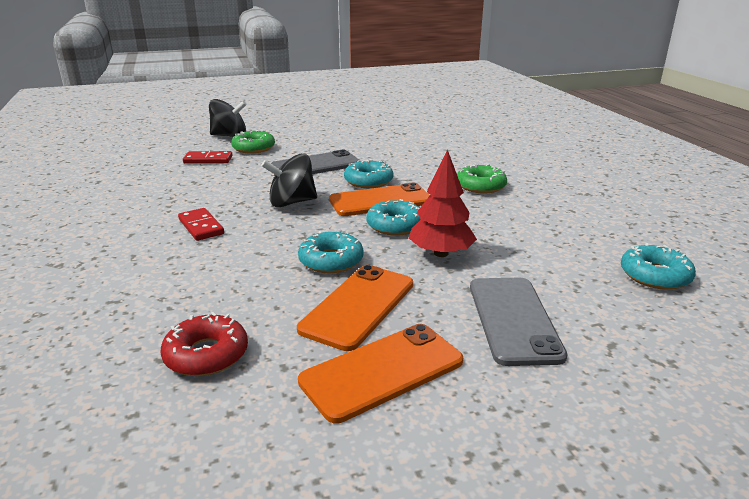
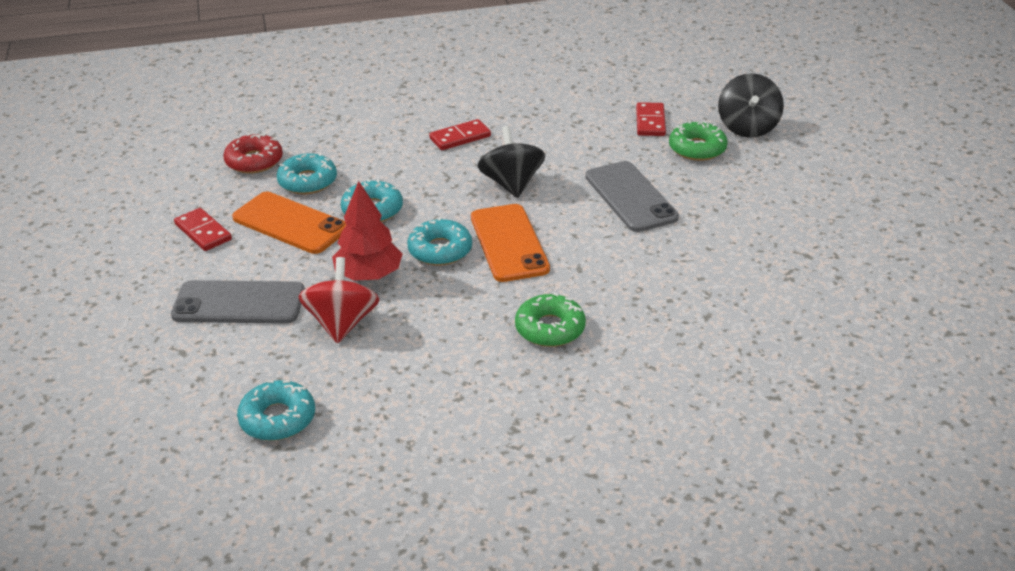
camera: 95 degrees right, 10 degrees up
(368, 181) = (573, 236): turquoise donut -> turquoise donut (307, 181)
(382, 371) = (203, 232): orange phone -> red domino
(515, 259) = (342, 323): none -> red spinning top

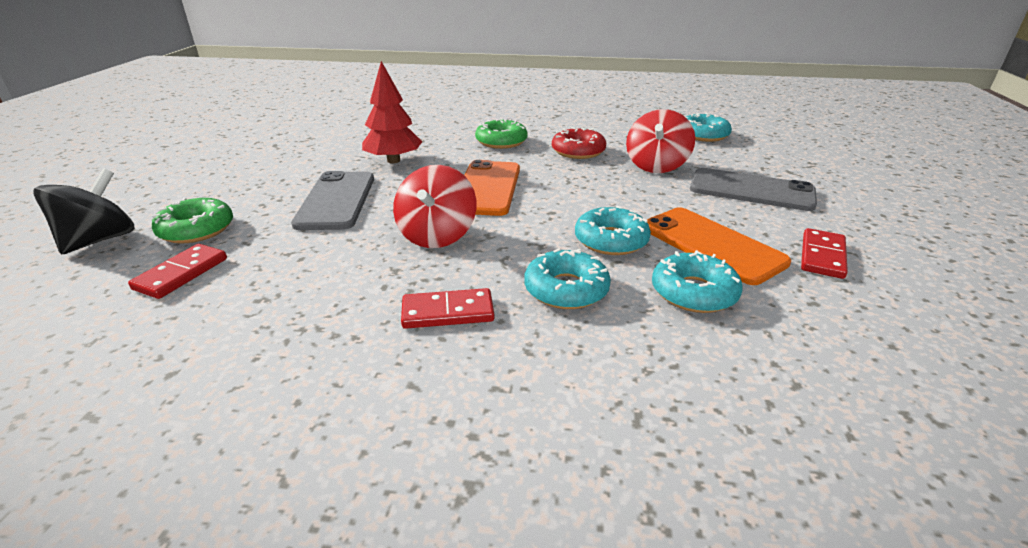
camera: 160 degrees left, 5 degrees down
(203, 232) = (822, 256): red domino -> red domino turned 45 degrees clockwise
(254, 161) = (789, 347): red donut -> red donut (578, 151)
(369, 275) = (628, 188): red tree -> red tree (393, 160)
(440, 250) = (554, 194): turquoise donut -> turquoise donut (566, 289)
(511, 184) = (437, 235): black spinning top -> red spinning top

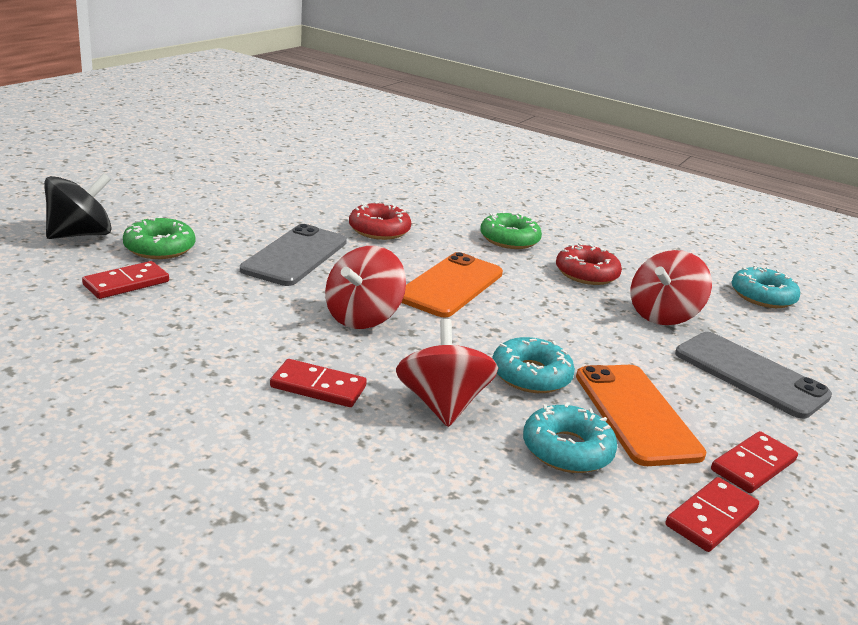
camera: 20 degrees right, 5 degrees down
(393, 160) = (379, 230): red tree -> red donut
(566, 289) = (442, 404): turquoise donut -> red spinning top
(841, 309) = (711, 518): none -> red domino

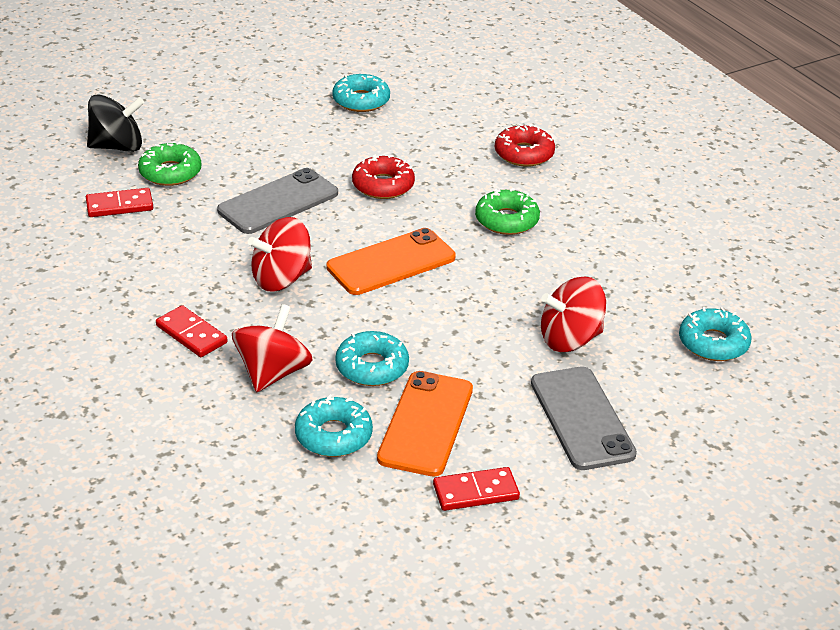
camera: 30 degrees right, 10 degrees up
(296, 175) = (361, 100): none -> turquoise donut
(586, 273) = (544, 277): red donut -> red donut (524, 154)
(711, 518) = (388, 517): red domino -> none

